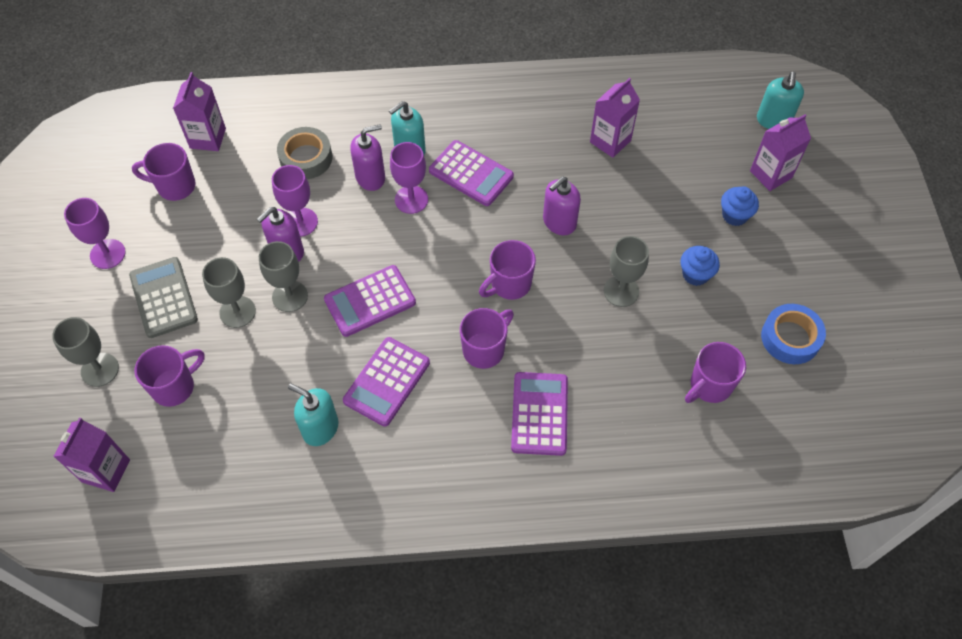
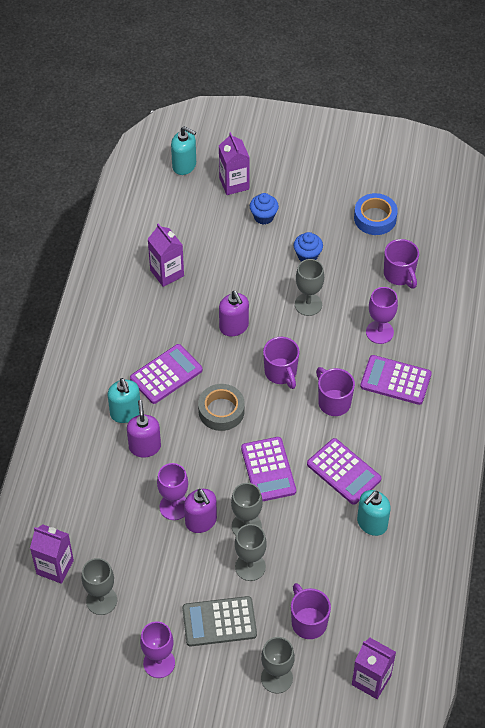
camera: 75 degrees left, 5 degrees down
(175, 186) = (101, 600): purple mug -> grey goblet
(306, 158) = (106, 492): grey tape -> grey tape (221, 411)
(411, 199) = (178, 422): purple goblet -> purple goblet (379, 332)

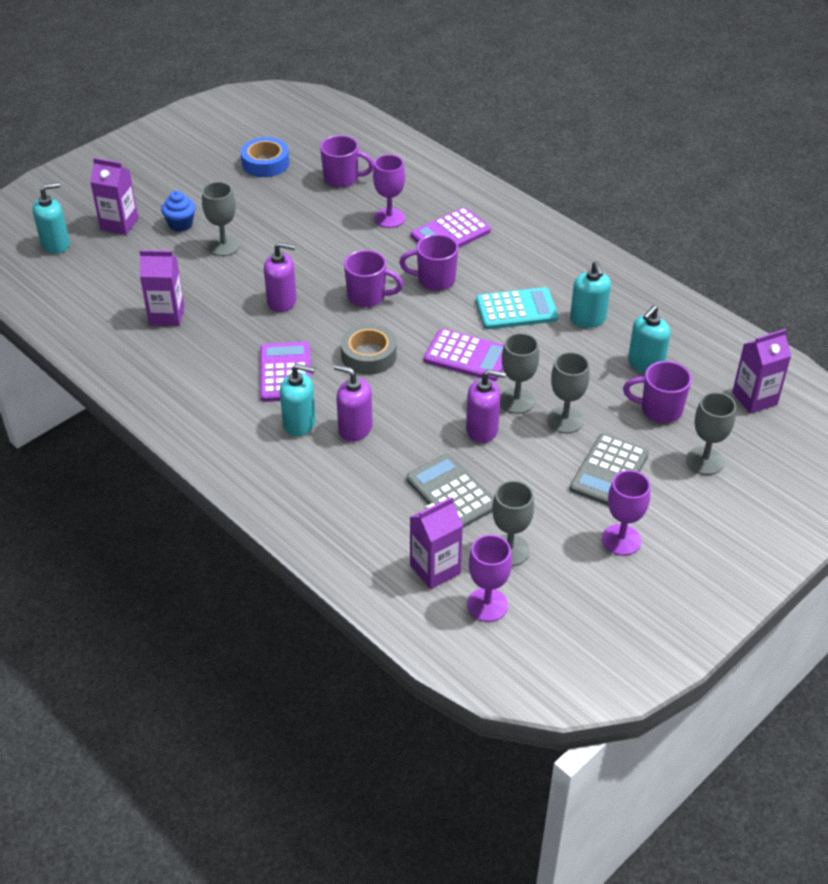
camera: 55 degrees left, 10 degrees down
(128, 537) = (451, 493): none -> grey calculator
(174, 507) = (447, 441): purple goblet -> purple goblet (487, 605)
(307, 256) = (257, 219): blue cupcake -> none
(308, 304) = (311, 244): grey goblet -> grey goblet (224, 246)
(343, 472) = (516, 310): purple calculator -> turquoise calculator
(351, 587) = (645, 364): none -> turquoise soap dispenser

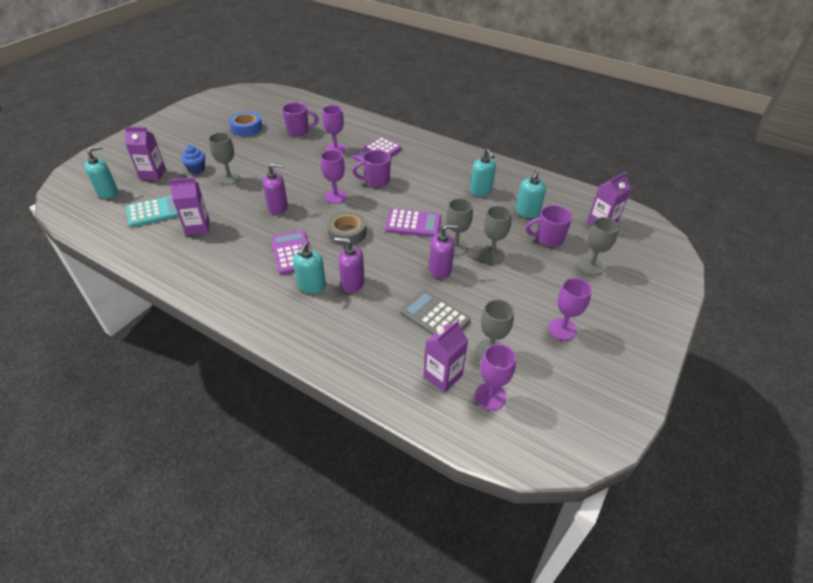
camera: 15 degrees left, 0 degrees up
(299, 423) = (311, 286): turquoise soap dispenser -> turquoise soap dispenser turned 105 degrees clockwise
(368, 297) = (335, 196): purple mug -> purple goblet
(516, 310) = (434, 191): turquoise calculator -> turquoise calculator (156, 212)
(609, 471) = (534, 283): grey calculator -> none

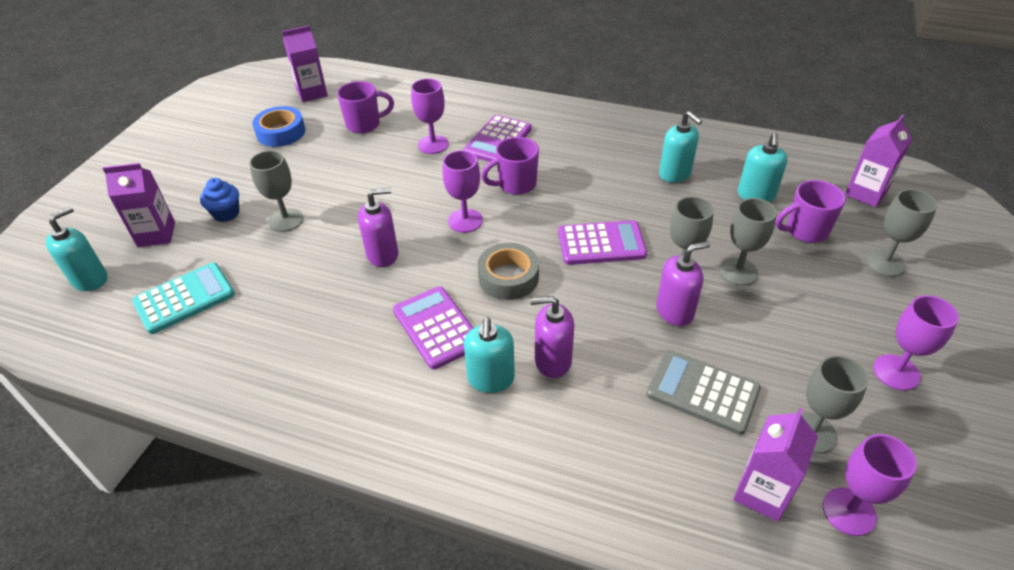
camera: 10 degrees left, 0 degrees up
(197, 227) = (265, 313): purple carton -> purple carton (312, 93)

